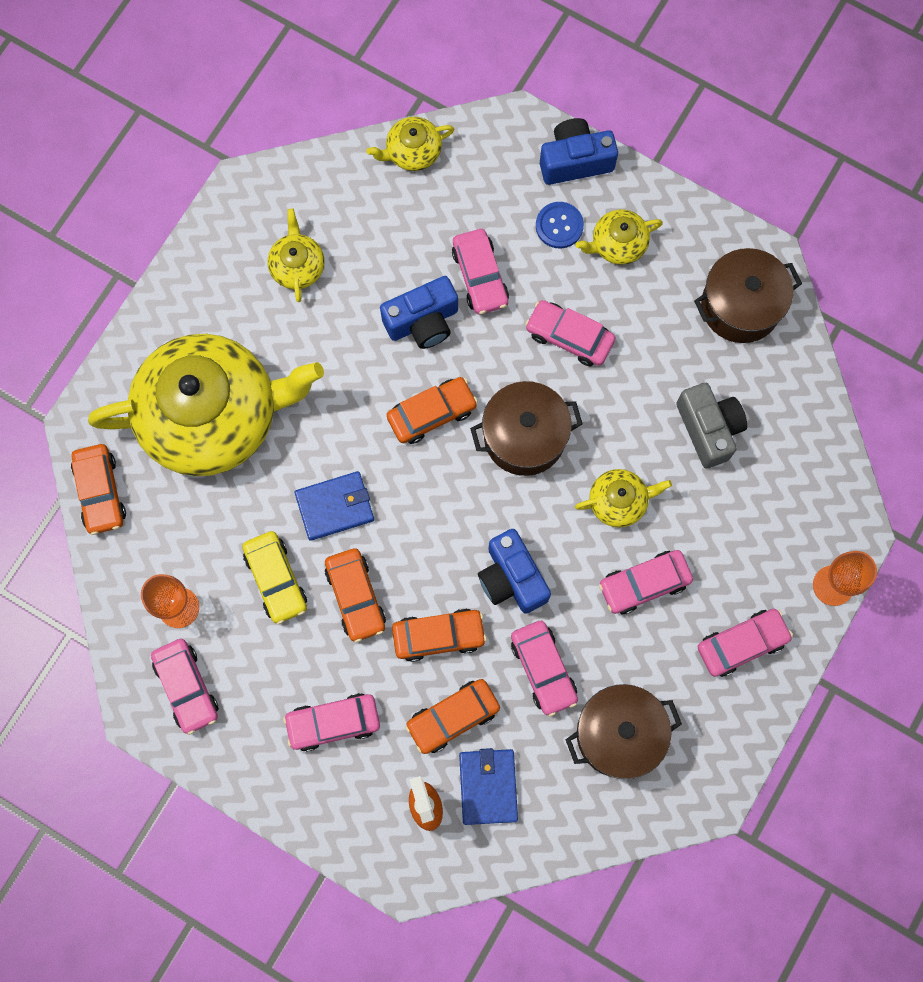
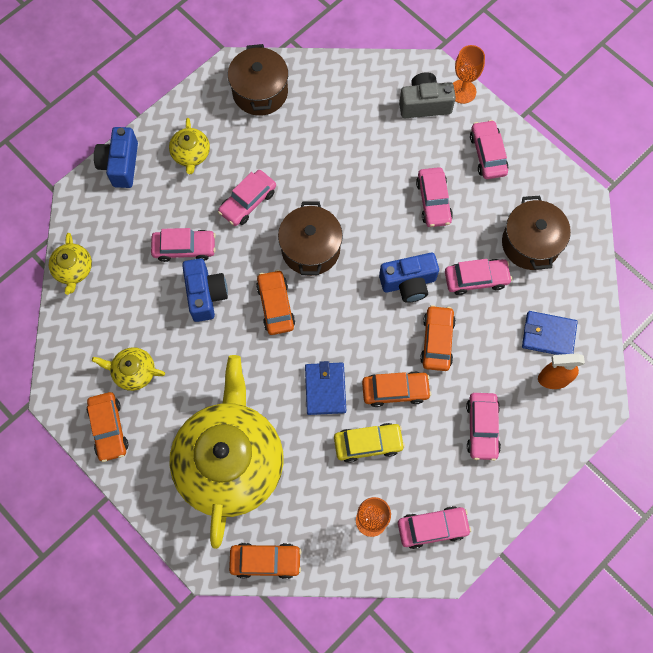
camera: 75 degrees left, 5 degrees down
(453, 717) = (496, 346): orange car -> orange car (109, 428)
(559, 226) = (165, 187): blue button -> none
(619, 501) = (373, 201): yellow teapot -> none
(708, 429) = (339, 134): grey camera -> grey camera (424, 104)

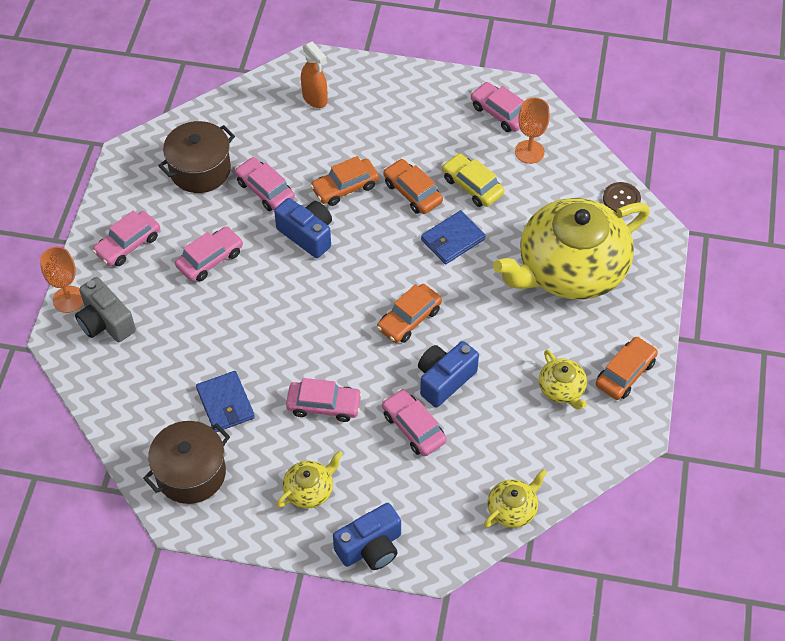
camera: 125 degrees left, 15 degrees down
(265, 561) = (621, 199): orange car -> brown button
(310, 249) = (332, 325): brown pot -> none
(482, 428) = (395, 122): pink car -> none
(548, 335) = (278, 119): blue wallet -> blue wallet (225, 403)

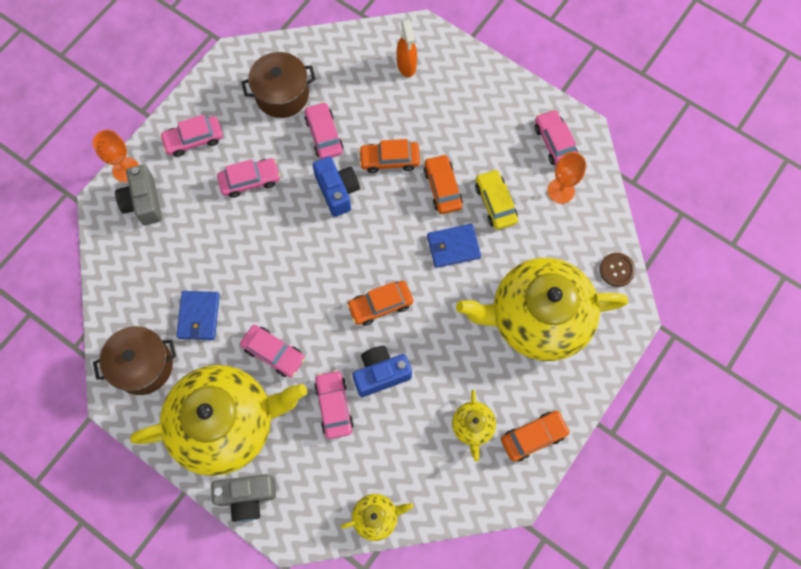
camera: 25 degrees right, 15 degrees up
(309, 490) = (225, 423): yellow teapot -> yellow teapot, size x2.45
(370, 547) = (247, 497): blue camera -> grey camera

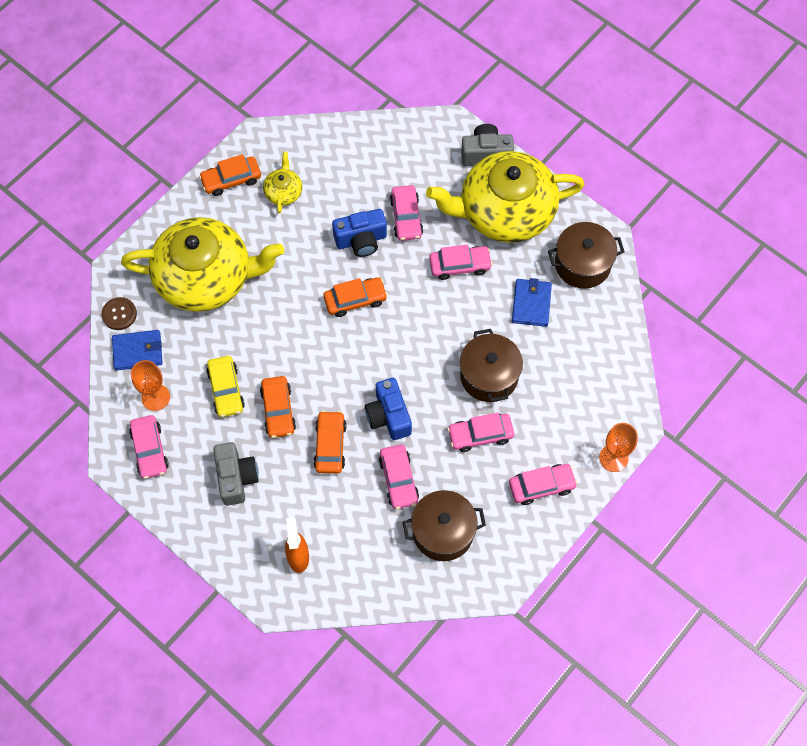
camera: 175 degrees left, 5 degrees down
(143, 202) = (592, 420): grey camera -> grey camera (236, 478)
(242, 237) = (489, 376): none -> brown pot
(274, 353) = (460, 265): pink car -> pink car turned 135 degrees clockwise
(376, 517) = (376, 131): yellow teapot -> none
(389, 160) = (330, 445): orange car -> orange car turned 90 degrees counterclockwise
(453, 247) = (276, 349): blue wallet -> blue wallet (138, 351)

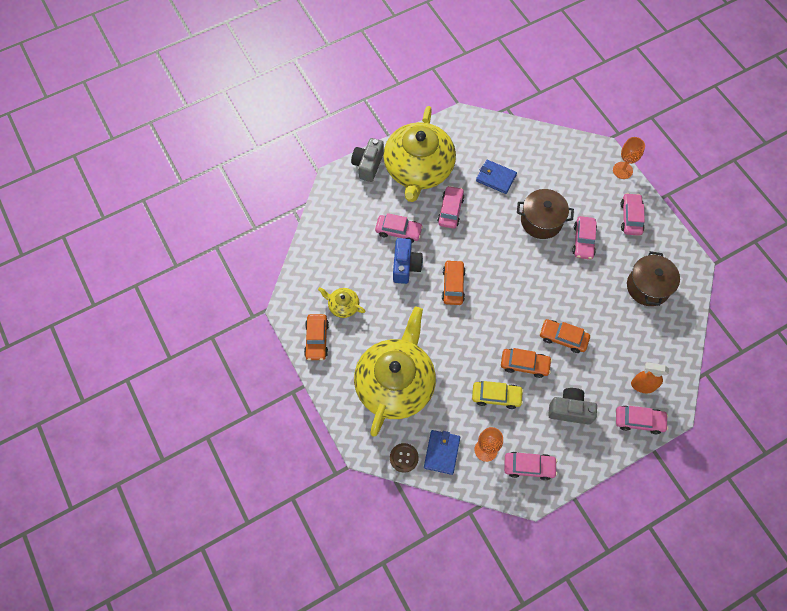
camera: 70 degrees left, 0 degrees up
(388, 416) = (552, 293): blue camera -> none
(398, 479) = (602, 302): pink car -> pink car (639, 421)
(582, 264) = (477, 138): brown pot -> none

